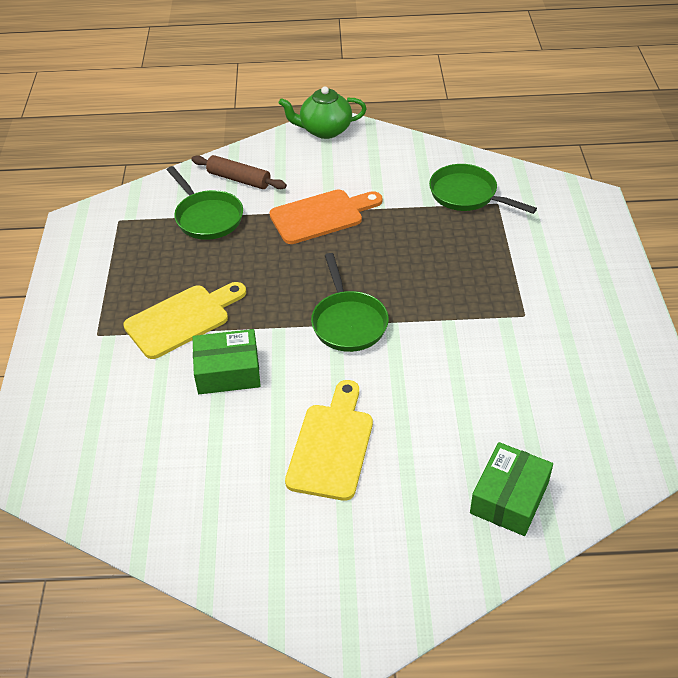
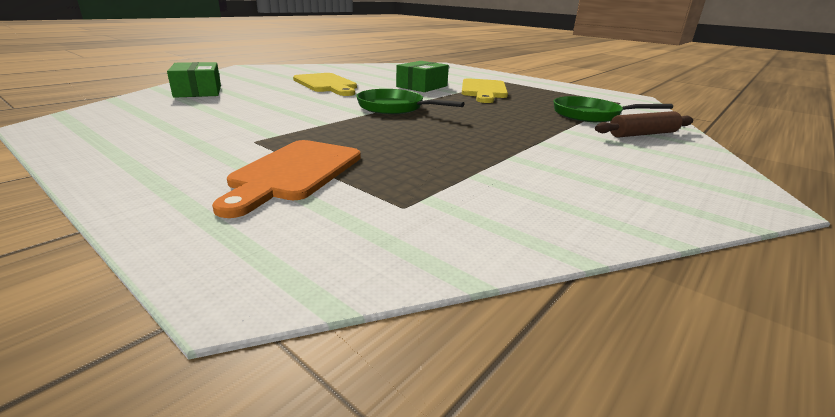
camera: 130 degrees right, 20 degrees down
(321, 216) = (535, 137): orange cutting board -> orange cutting board (294, 173)
(324, 130) = (734, 191): green teapot -> none
(467, 195) = (455, 199): green pan -> none

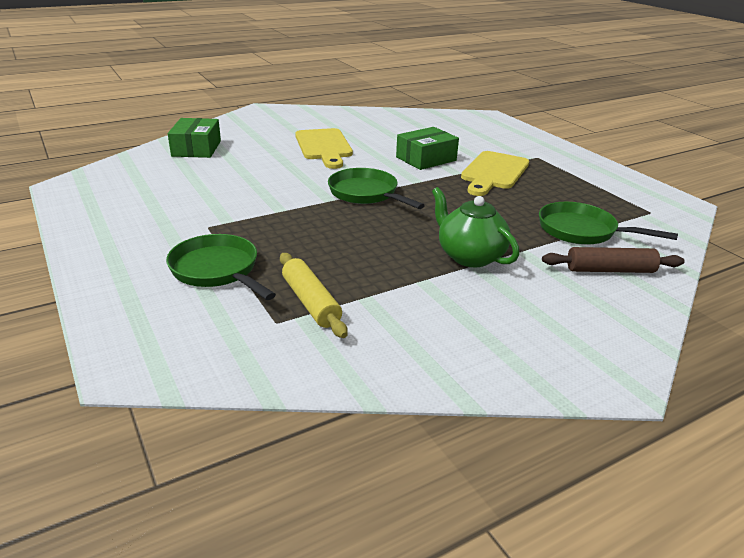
camera: 20 degrees right, 5 degrees up
(294, 173) = (217, 270): orange cutting board -> green pan
(423, 185) = (310, 302): none -> yellow rolling pin
(529, 137) = (469, 256): none -> green teapot

